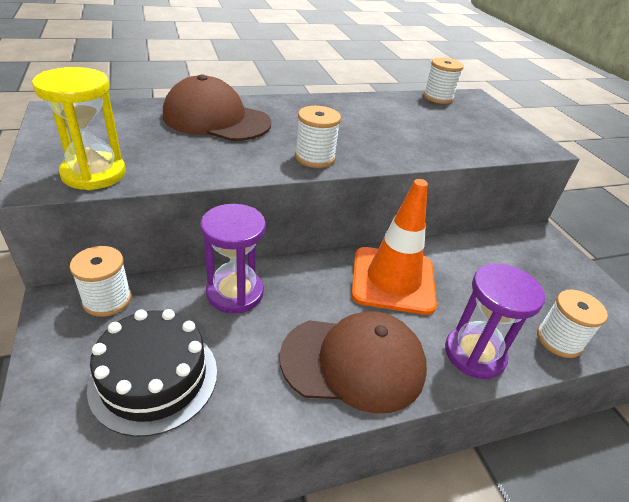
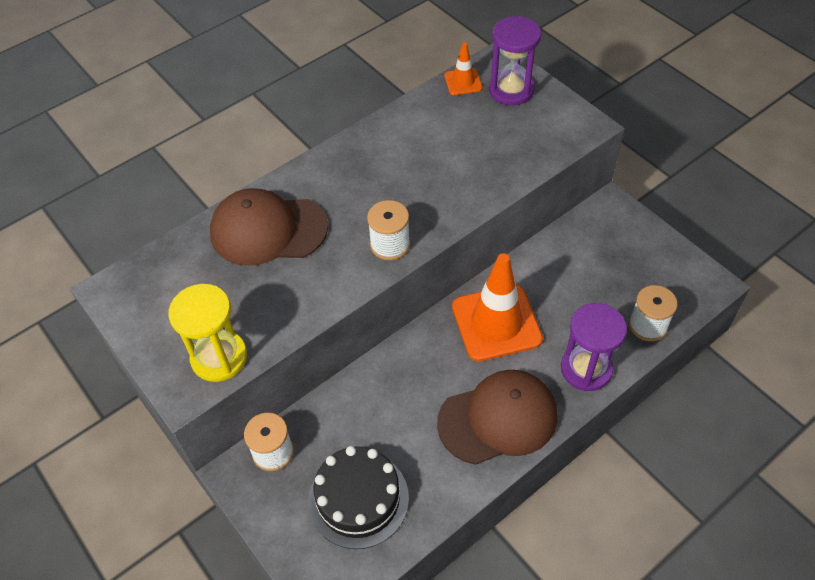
camera: 15 degrees left, 15 degrees up
(235, 293) = (372, 397): purple hourglass -> purple hourglass (511, 90)
(438, 98) = (463, 82): white spool -> orange traffic cone

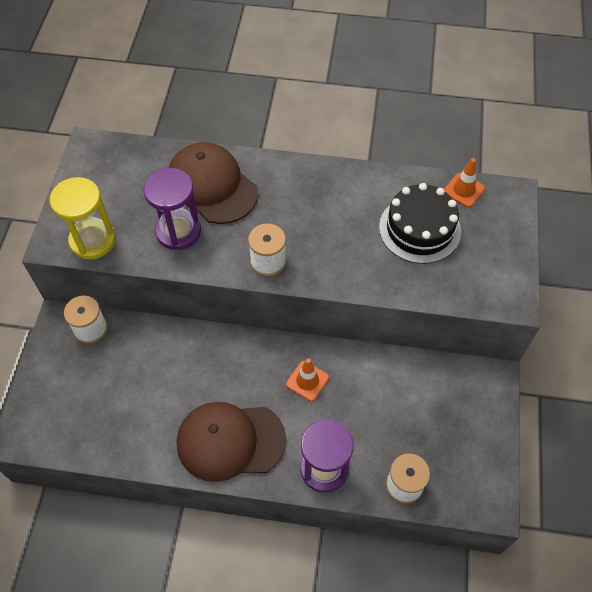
camera: 45 degrees right, 5 degrees up
(358, 499) = (98, 403): black cake -> black cake (419, 229)
(496, 323) = (307, 381): orange traffic cone -> orange traffic cone, size x0.48
(498, 418) = (230, 441): brown cap -> brown cap turned 150 degrees clockwise
(511, 90) = (491, 225): purple hourglass -> purple hourglass (178, 231)

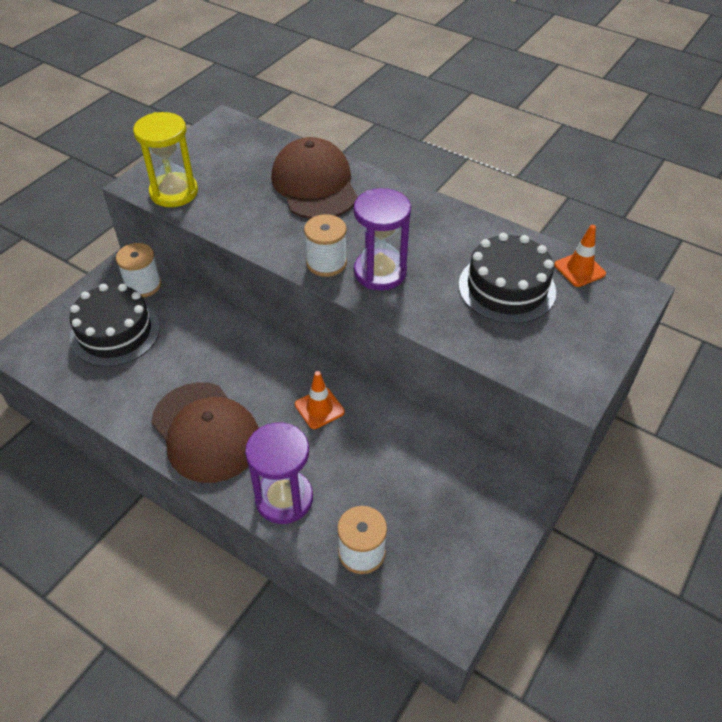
camera: 25 degrees right, 10 degrees down
(95, 385) = (115, 332): none -> black cake
(178, 231) = (256, 210): purple hourglass -> purple hourglass (380, 272)
(230, 441) = (206, 432): brown cap -> brown cap turned 150 degrees counterclockwise

